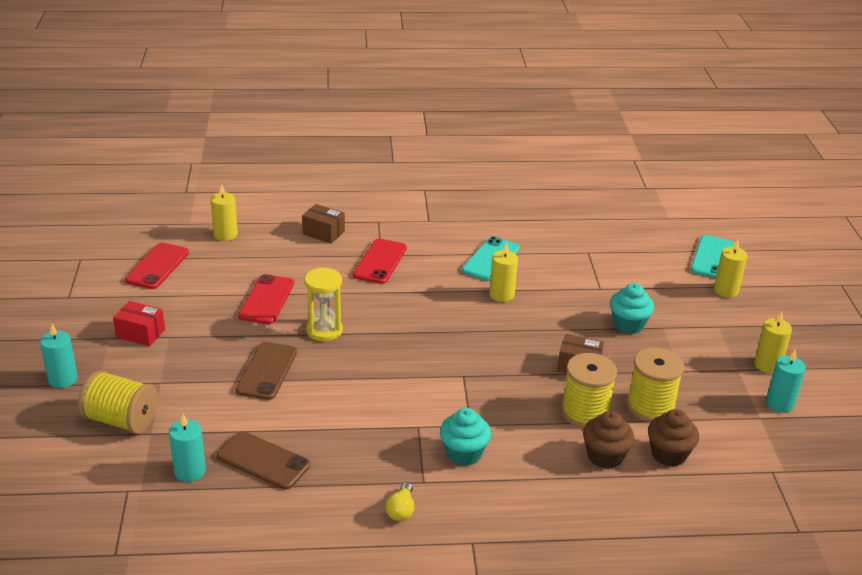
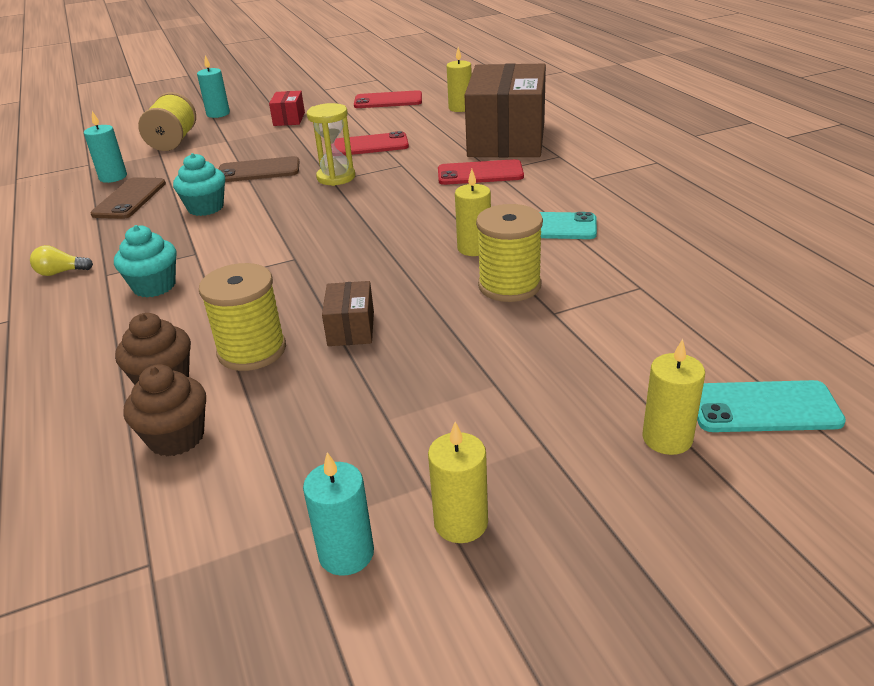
camera: 75 degrees right, 0 degrees up
(323, 233) = (507, 139): brown box -> brown box, size x2.41
(628, 324) = (479, 351): turquoise cupcake -> turquoise cupcake (205, 208)
(650, 406) = (284, 403): yellow spool -> yellow spool (509, 285)

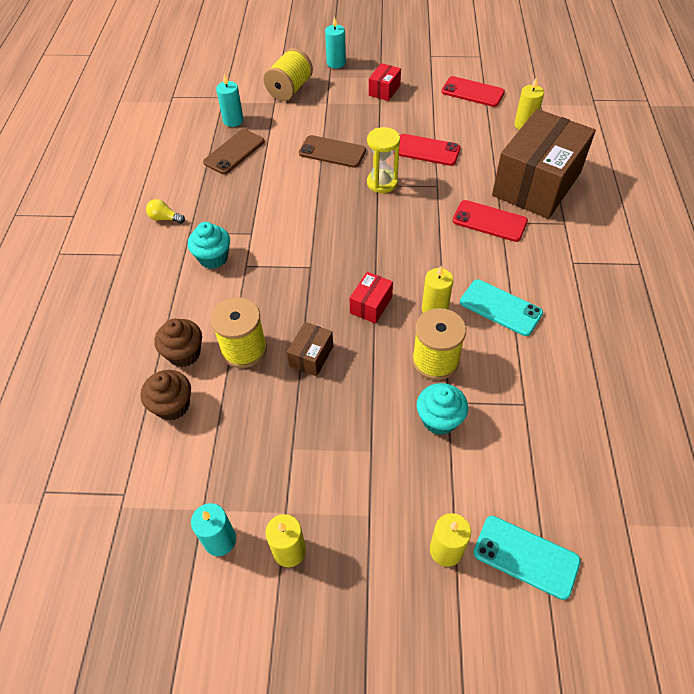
camera: 25 degrees right, 20 degrees up
(205, 208) = (278, 183): turquoise cupcake -> turquoise cupcake (439, 419)
(395, 266) = (371, 305): none -> red box

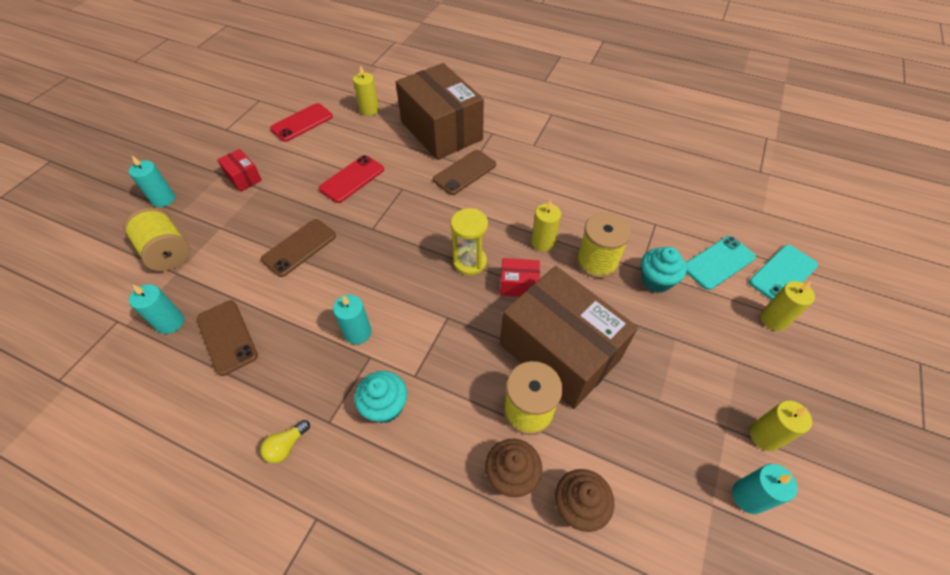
camera: 70 degrees left, 0 degrees up
(269, 218) = (358, 332): none -> turquoise candle
(311, 356) = (559, 351): brown box -> brown box, size x2.41
(371, 305) = (518, 285): red box -> red box turned 45 degrees counterclockwise
(382, 183) = (371, 224): yellow hourglass -> yellow hourglass (469, 262)
(489, 221) = (464, 172): red phone -> brown phone
(500, 308) = (559, 201): turquoise phone -> turquoise phone (718, 263)

